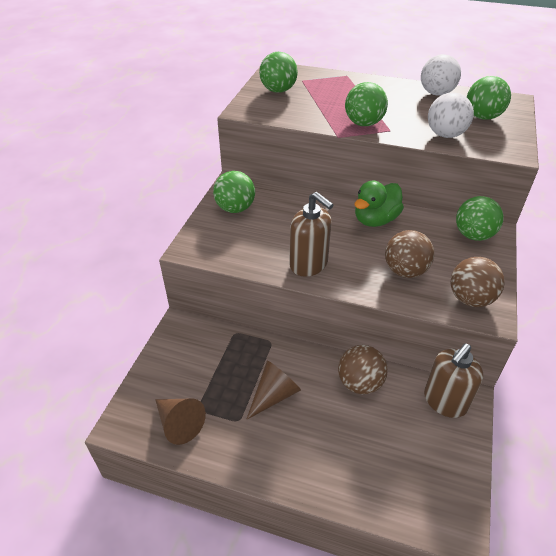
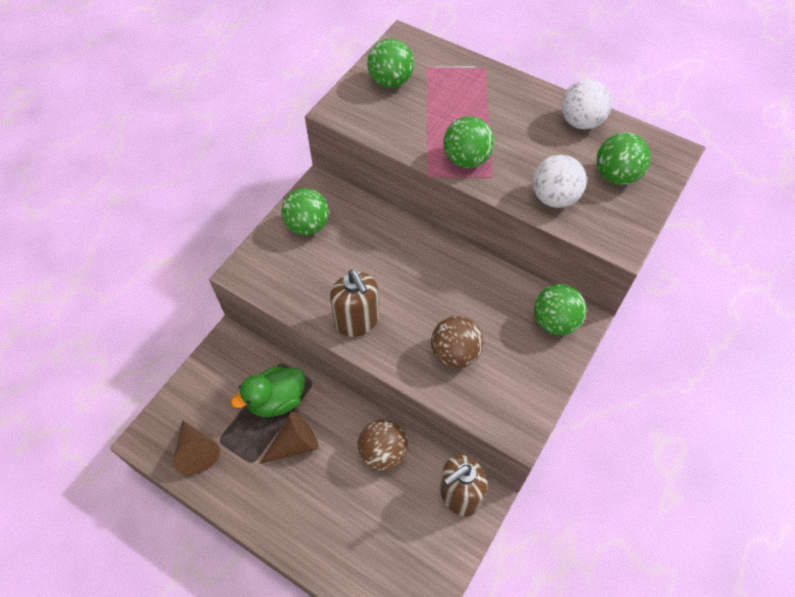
camera: 15 degrees right, 15 degrees up
(375, 220) = (454, 275): green duck -> green duck (277, 400)
(470, 299) = (508, 406): brown ball -> none

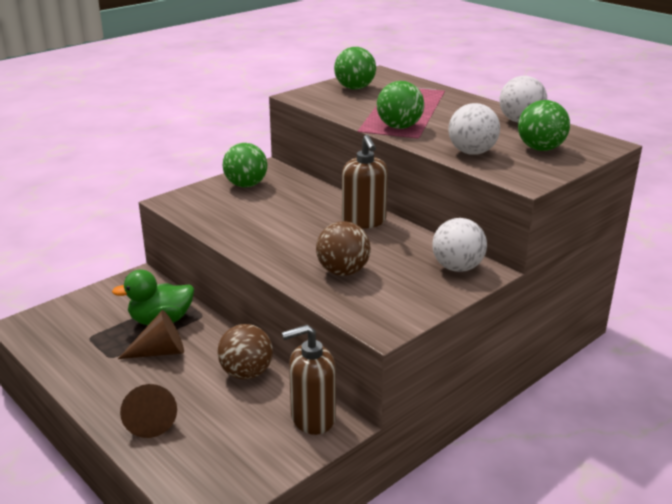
camera: 15 degrees right, 30 degrees down
(197, 452) = (63, 340): brown cone -> brown cone (150, 419)
(357, 321) = (258, 240): brown soap dispenser -> brown soap dispenser (364, 221)
(555, 321) = (457, 268): green ball -> white ball

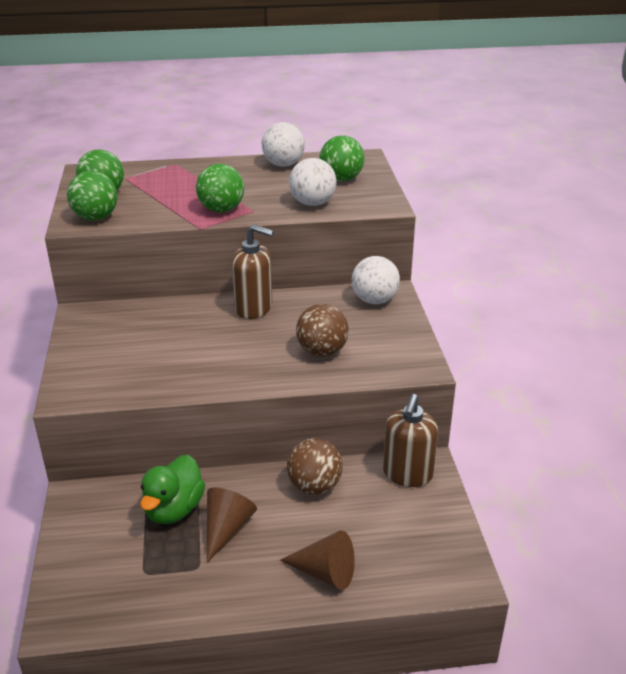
camera: 55 degrees left, 5 degrees up
(246, 185) = (99, 339): green ball -> green ball (95, 218)

